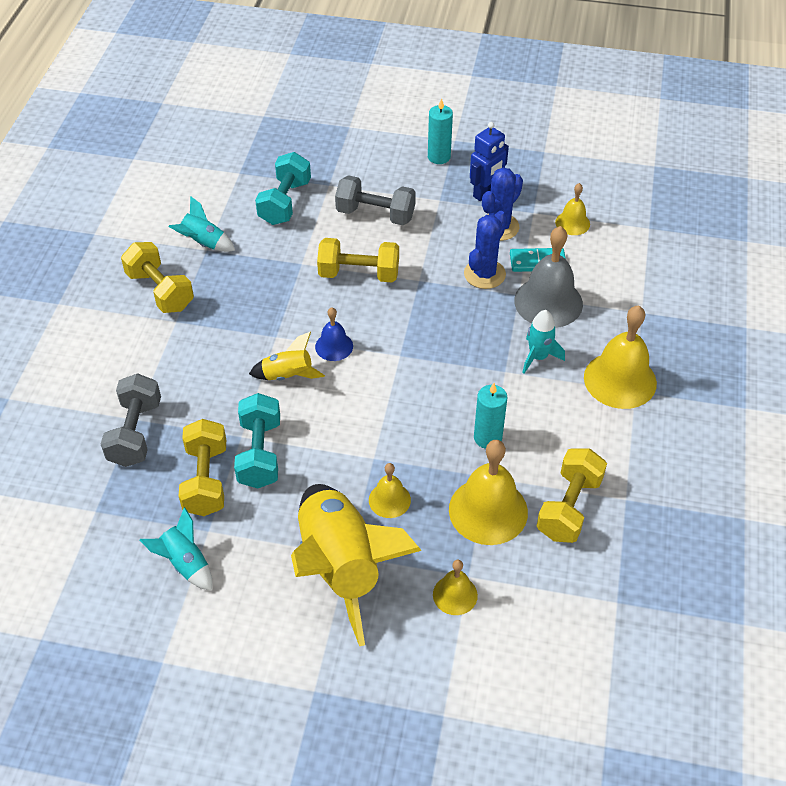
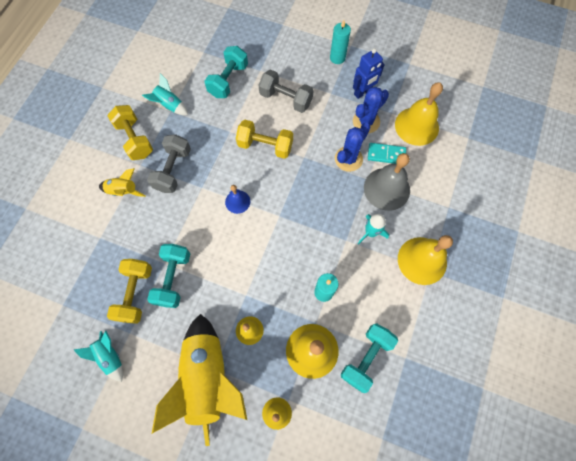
camera: 10 degrees right, 20 degrees up
(135, 433) = (98, 249): grey dumbbell -> grey dumbbell (173, 170)
(288, 375) = (203, 220): yellow rocket -> yellow rocket (123, 191)
(569, 507) = (366, 358): yellow dumbbell -> turquoise dumbbell
(572, 223) = (416, 126): yellow bell -> yellow bell, size x1.86

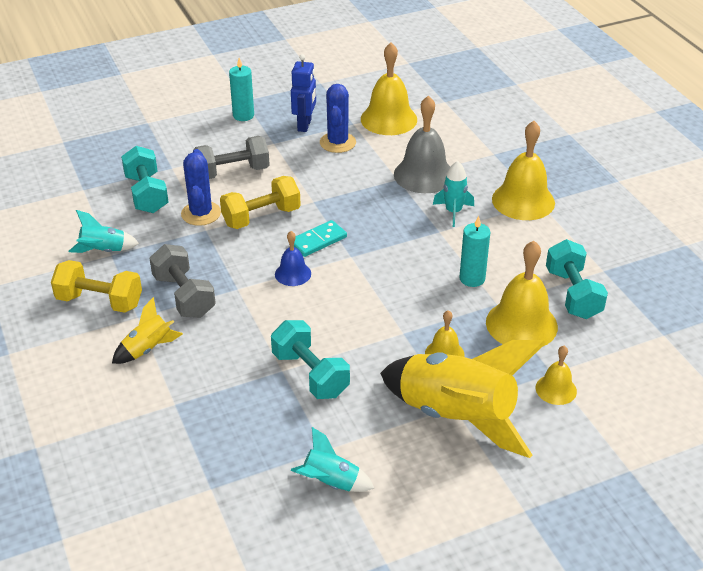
camera: 45 degrees left, 30 degrees down
(135, 293) = (285, 415): yellow dumbbell -> none
(348, 159) = (359, 177): blue cactus -> blue cactus (201, 213)
(386, 155) = (389, 153): turquoise domino -> turquoise domino (318, 241)

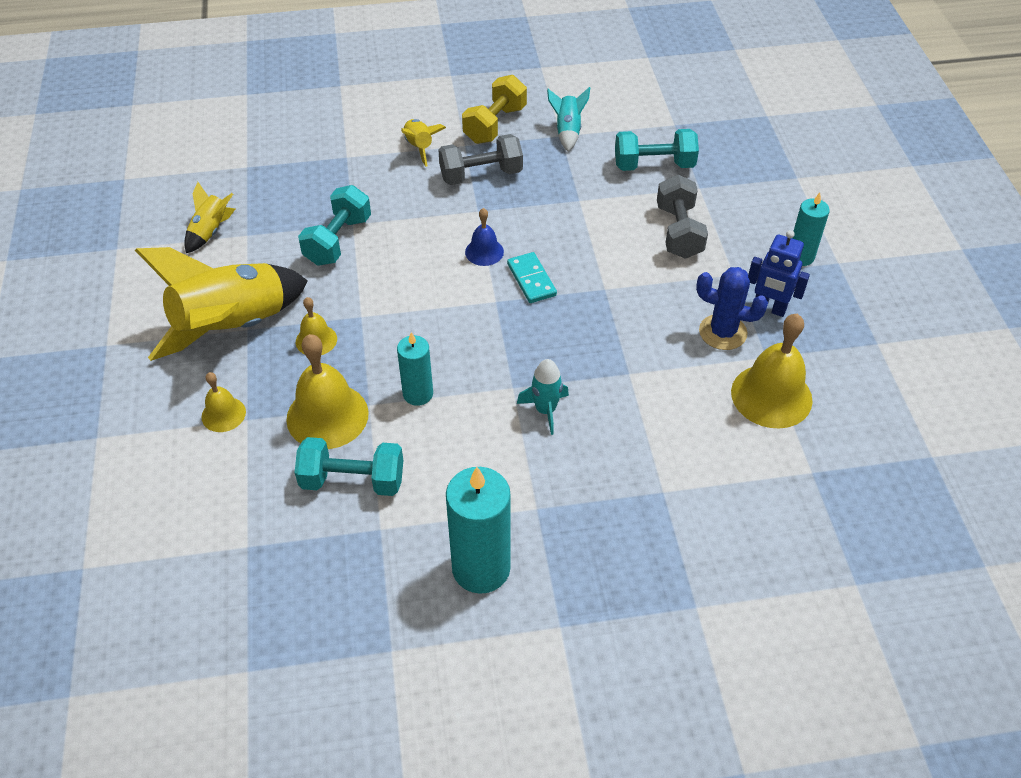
camera: 105 degrees right, 10 degrees up
(201, 213) = (608, 199): blue cactus -> none
(261, 217) = (587, 243): yellow dumbbell -> none
(310, 374) = (338, 240): turquoise dumbbell -> turquoise dumbbell turned 45 degrees counterclockwise
(330, 483) = (210, 231): turquoise rocket -> yellow rocket
(424, 175) = (631, 401): grey bell -> none
(523, 201) = (546, 490): yellow bell -> none
(601, 218) = (481, 568): none -> turquoise candle

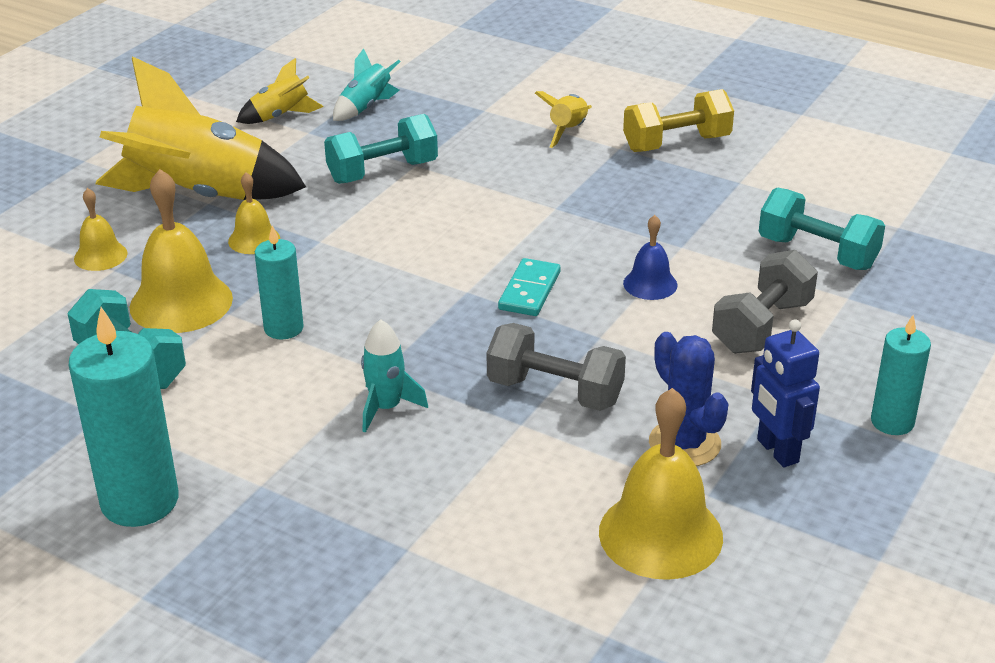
camera: 40 degrees right, 15 degrees down
(481, 175) = (601, 179): grey dumbbell -> grey dumbbell (555, 392)
(484, 252) = (513, 245): blue bell -> blue bell (650, 284)
(567, 131) = (753, 181): turquoise rocket -> turquoise rocket (366, 107)

